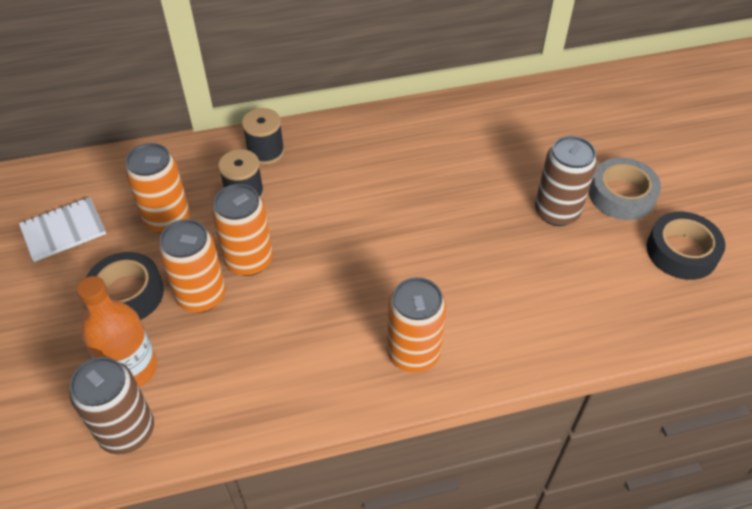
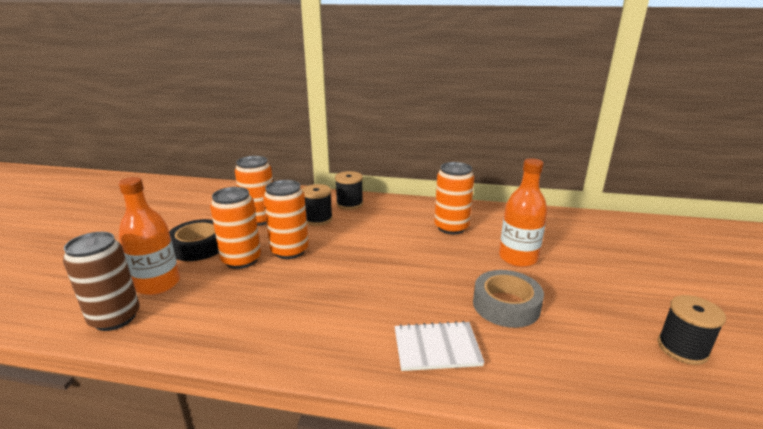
camera: 25 degrees right, 25 degrees down
(63, 230) = (197, 210): white notebook -> white notebook (436, 347)
(413, 353) = (364, 342): orange can -> orange can (451, 227)
(506, 182) = (518, 258): none -> orange bottle
(556, 212) = (555, 286): brown can -> none
(621, 195) = (627, 291): grey tape -> grey tape (506, 305)
(681, 251) = (682, 348): black tape -> black spool

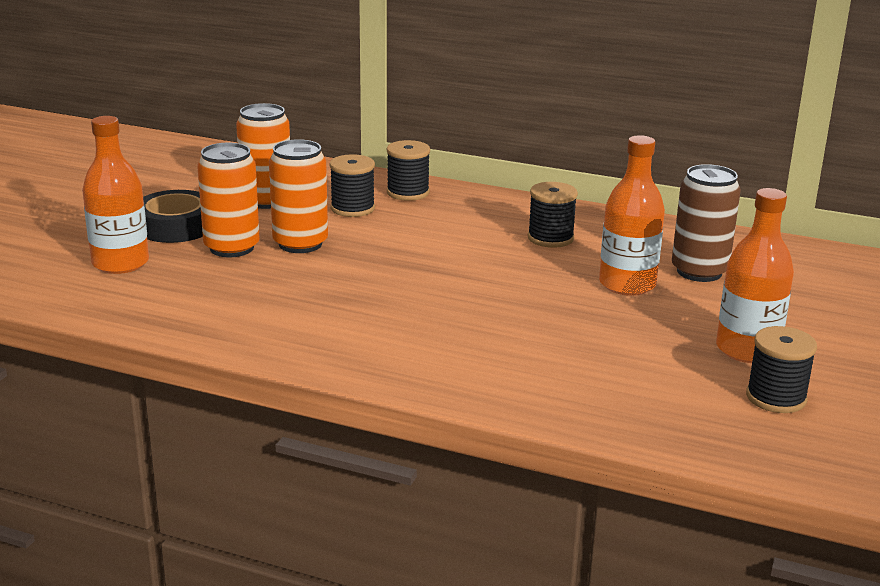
camera: 10 degrees right, 0 degrees up
(115, 318) = (69, 292): brown can -> brown can (699, 272)
(436, 347) = (455, 361): white notebook -> none
(451, 227) = (550, 238): orange can -> black spool
(506, 305) = (572, 332): grey tape -> none
(629, 304) = (747, 350): none -> orange bottle

